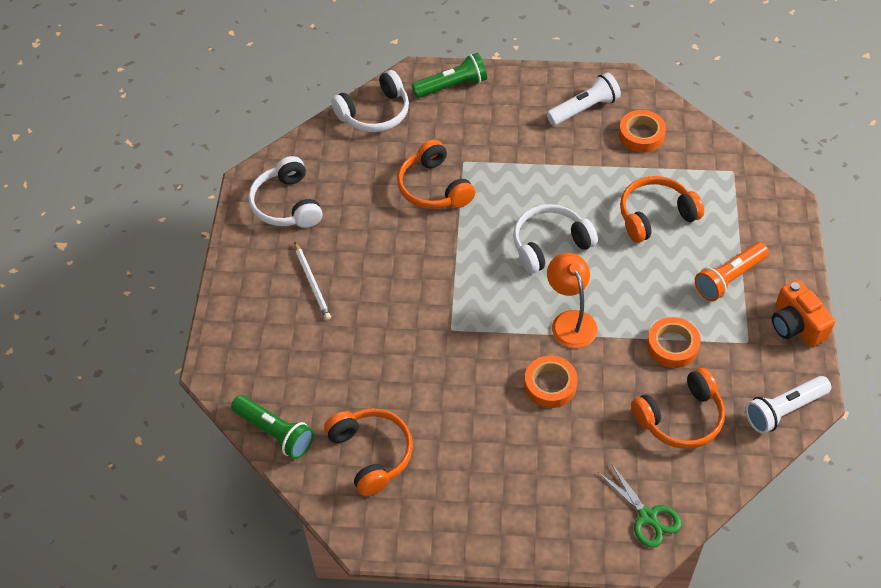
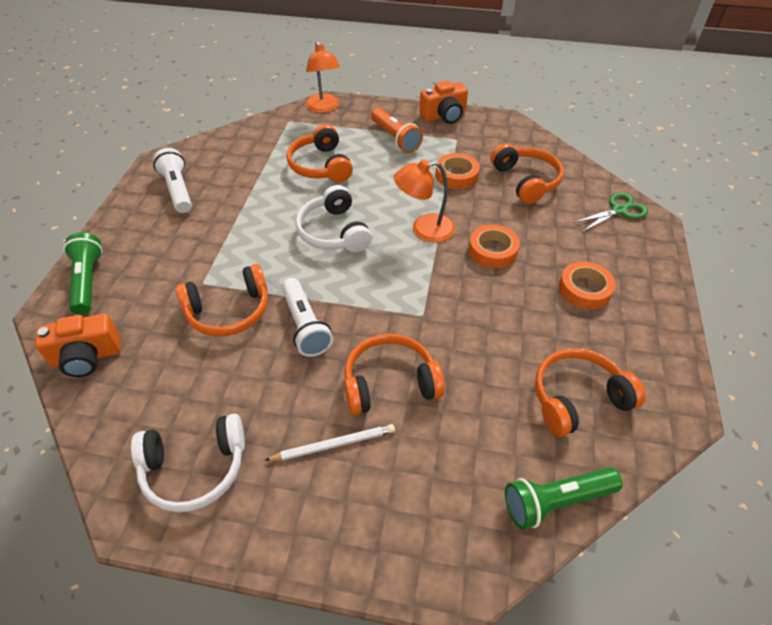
camera: 85 degrees left, 5 degrees down
(275, 432) = (556, 501): green flashlight -> green flashlight turned 150 degrees counterclockwise
(372, 312) = (390, 383): none -> orange headphones
(375, 113) = (87, 357): white headphones -> orange camera
(641, 135) = (227, 161): orange tape -> orange tape (584, 289)
(772, 199) = (324, 108): none -> orange lamp
(784, 410) = (518, 132): white flashlight -> white flashlight (305, 325)

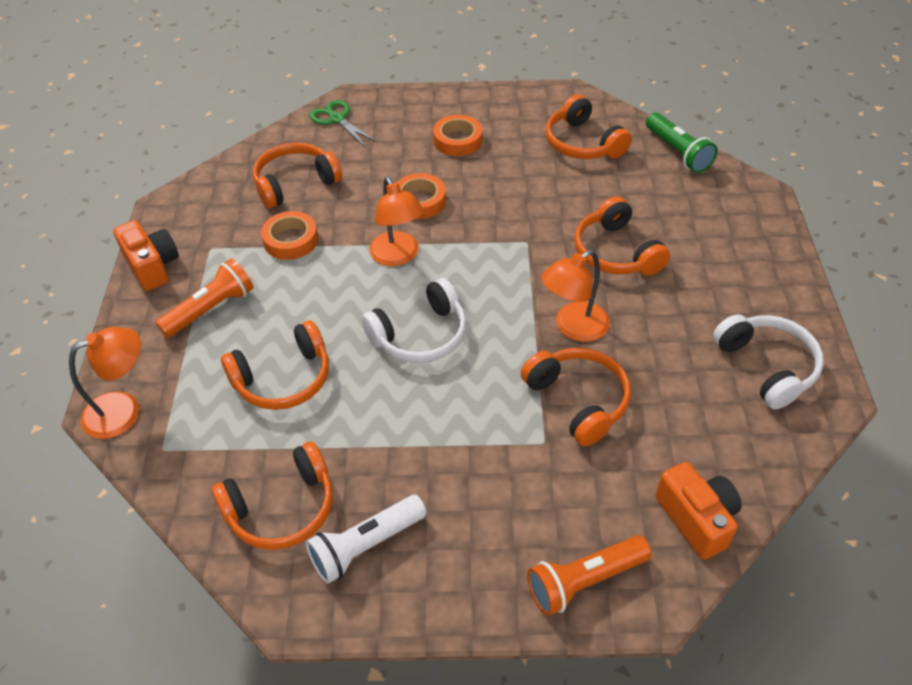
camera: 100 degrees left, 0 degrees up
(88, 281) = (584, 581): green flashlight -> orange flashlight
(223, 160) = (282, 508): none -> orange headphones
(305, 325) = (573, 328): white flashlight -> orange lamp
(333, 444) = (695, 278): white pencil -> none

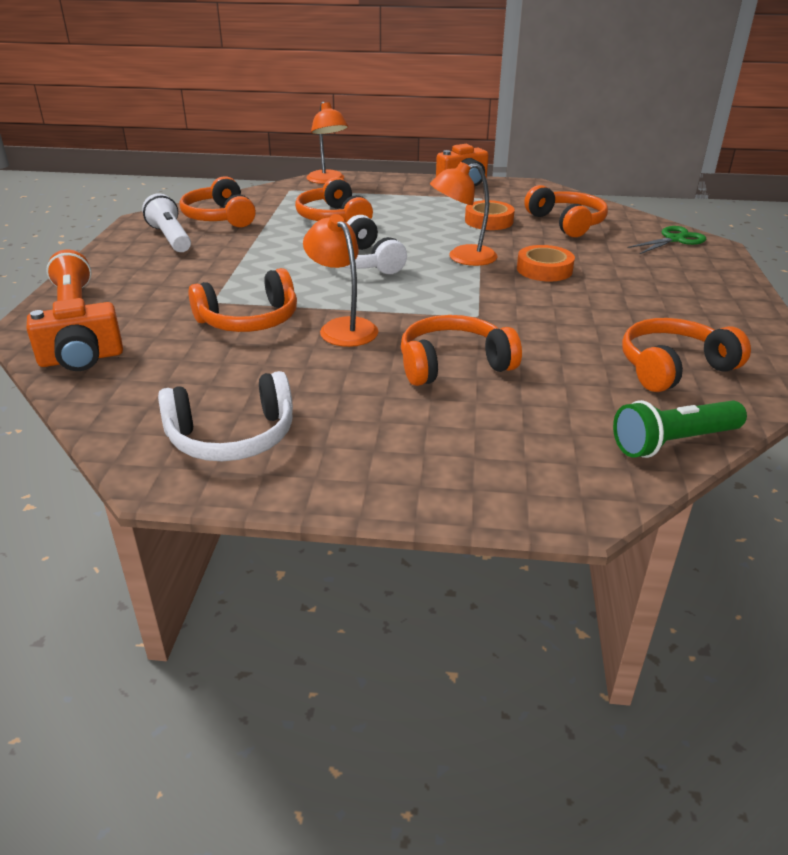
camera: 95 degrees right, 15 degrees down
(211, 309) = (413, 198): orange flashlight -> none
(457, 140) = (655, 292): orange tape -> none

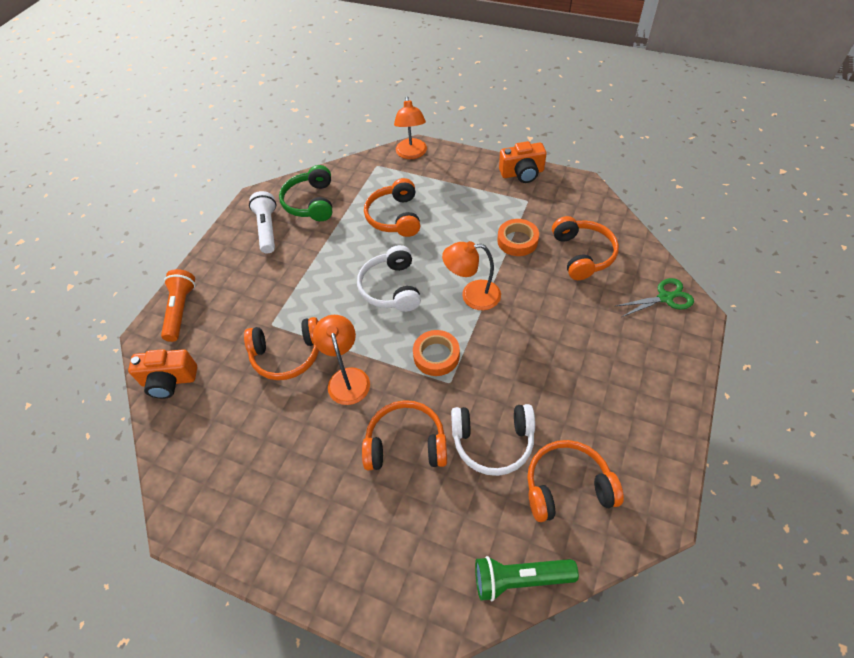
camera: 20 degrees right, 20 degrees up
(220, 217) = (311, 202): orange headphones -> green headphones
(232, 436) = (234, 494): white headphones -> white headphones (493, 442)
(544, 269) = (530, 325): orange tape -> orange tape (436, 356)

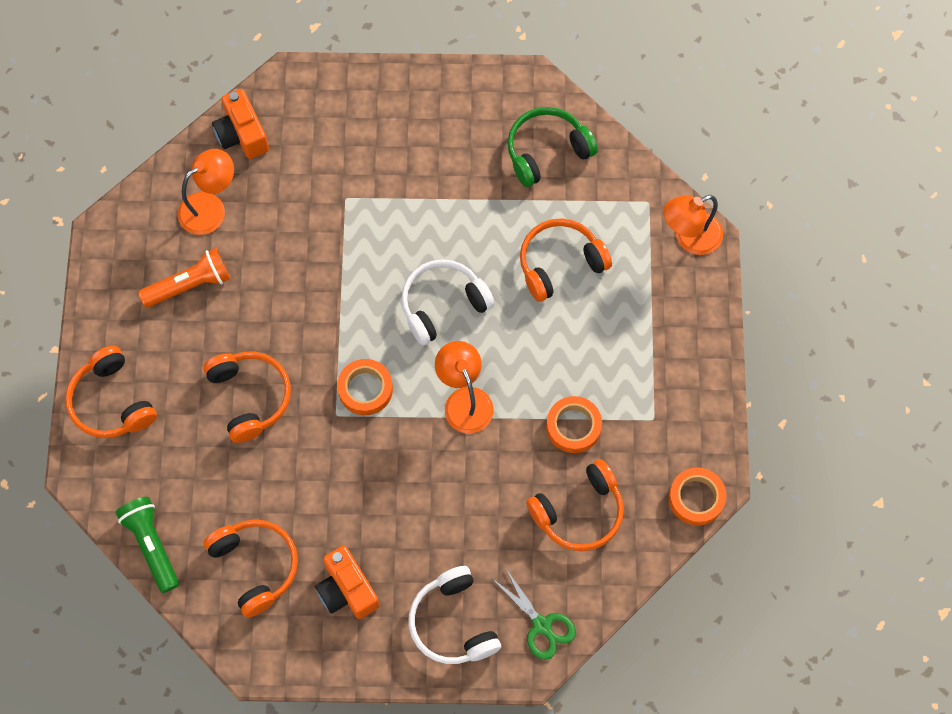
camera: 65 degrees right, 15 degrees up
(181, 310) = (330, 94): orange flashlight -> orange flashlight (189, 285)
(267, 229) = (482, 122): white flashlight -> none
(287, 355) = (313, 234): orange headphones -> orange headphones (112, 401)
(347, 378) = (305, 308): orange lamp -> orange lamp (210, 207)
(493, 442) = (280, 481): white headphones -> white headphones (453, 622)
(522, 173) = (706, 397): orange camera -> orange camera (347, 590)
(590, 195) = (696, 498): none -> orange tape

